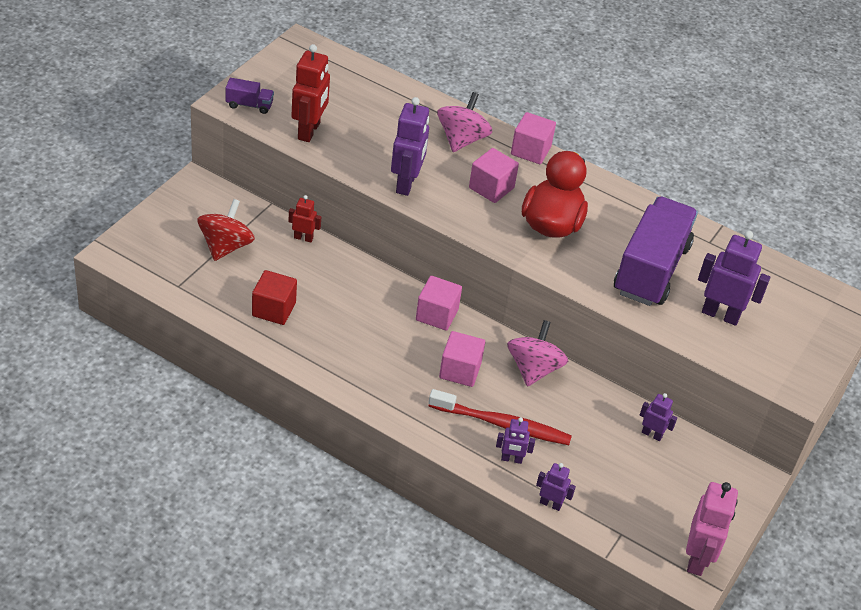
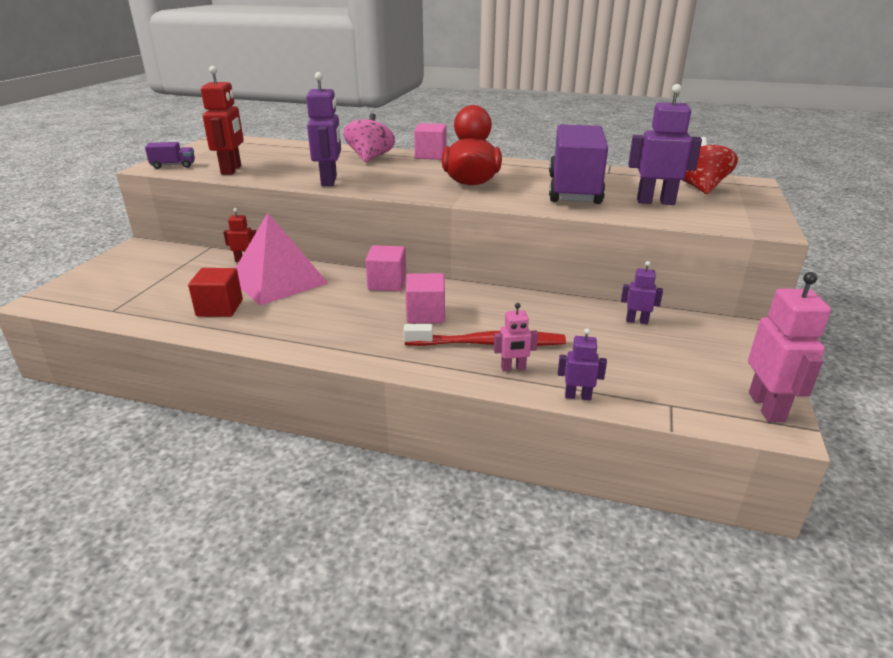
camera: 10 degrees left, 15 degrees down
(226, 246) = (166, 277): red spinning top -> red spinning top (700, 188)
(332, 281) = (278, 280): none -> pink pyramid
(491, 188) = (407, 173): pink cube -> none
(511, 459) = (513, 368): purple robot -> pink robot
(533, 369) = (496, 300): pink spinning top -> none

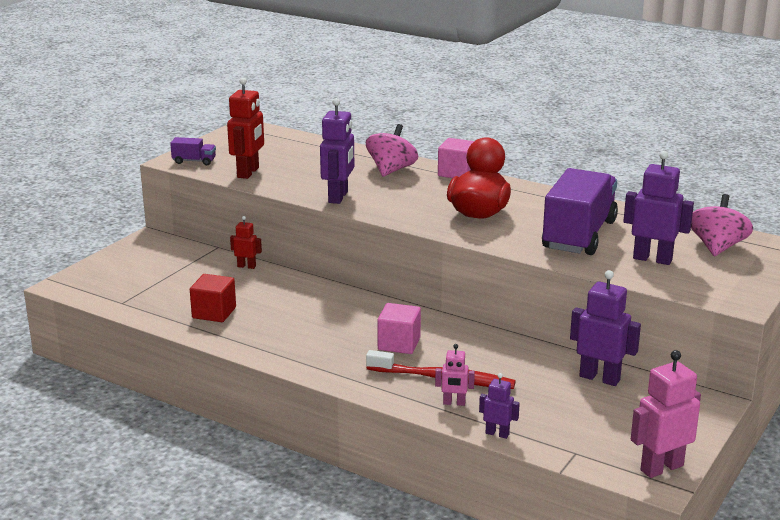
camera: 15 degrees right, 5 degrees down
(278, 280) = (273, 292): pink pyramid -> none
(387, 283) = (375, 308): pink cube -> none
(637, 321) = (599, 378): purple robot -> purple robot, size x1.83
(700, 188) = (717, 247): red spinning top -> pink spinning top
(767, 407) = (661, 468): pink robot -> pink robot turned 135 degrees counterclockwise

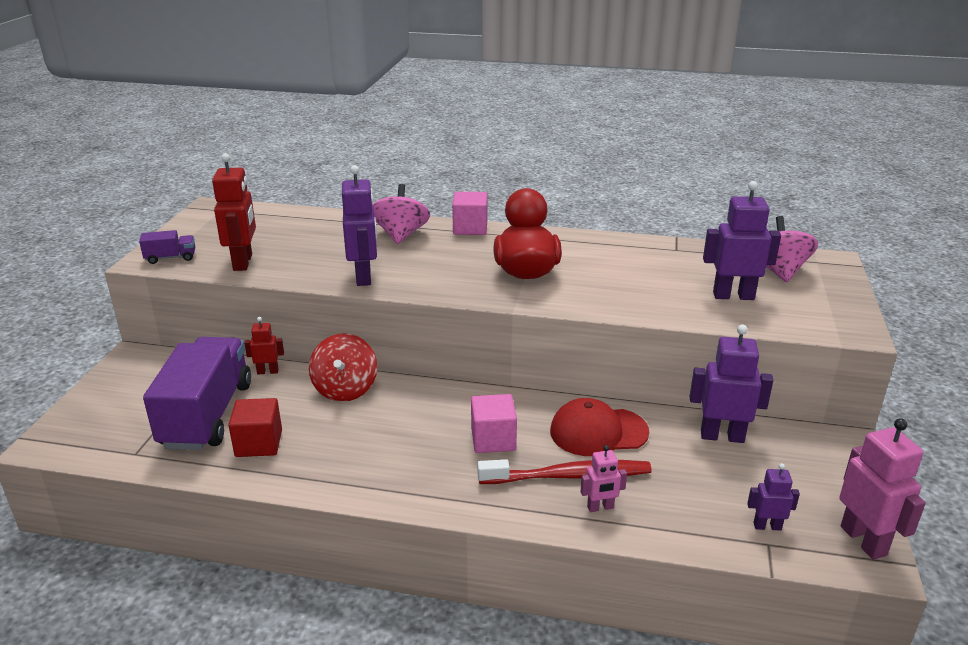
camera: 20 degrees left, 5 degrees up
(301, 289) = (345, 389): none -> red spinning top
(492, 355) = (598, 432): none -> red cap
(497, 434) = (672, 539): purple robot -> purple robot (767, 526)
(579, 235) = (642, 280): purple truck -> purple truck (207, 415)
(661, 468) = (863, 540): pink robot -> pink robot turned 120 degrees clockwise

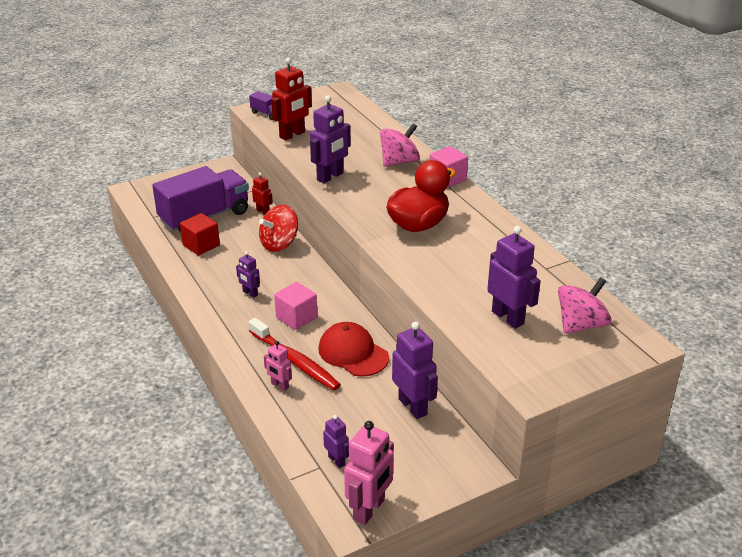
camera: 50 degrees right, 5 degrees up
(406, 451) = (250, 293): none -> purple robot

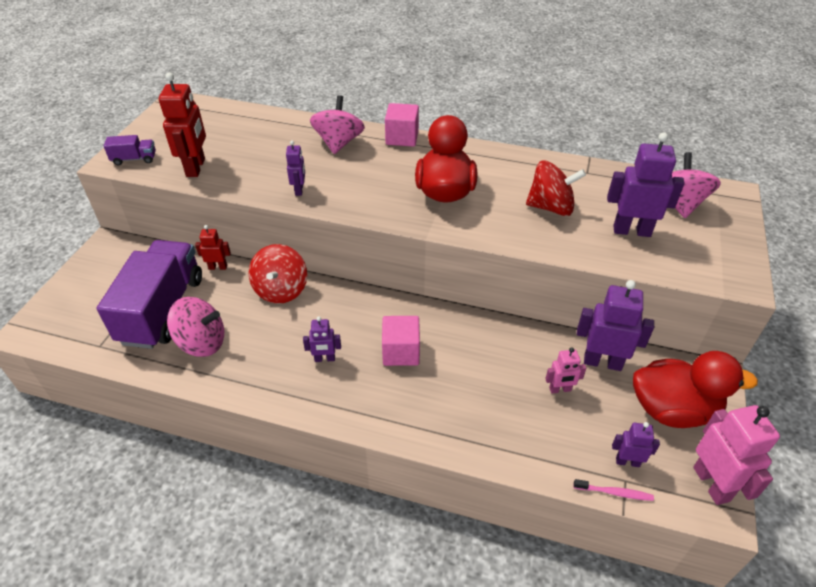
camera: 45 degrees left, 10 degrees up
(201, 245) = (202, 342): red cube -> pink spinning top
(279, 385) = (484, 431): pink robot -> pink robot (560, 389)
(295, 361) = (461, 395): red toothbrush -> none
(303, 466) = (614, 492): none -> pink toothbrush
(330, 177) = (299, 190): purple robot -> purple robot, size x0.55
(353, 353) = (493, 350): red cap -> none
(414, 461) = (672, 409): none -> red duck
(475, 272) = (551, 207): none -> red spinning top

